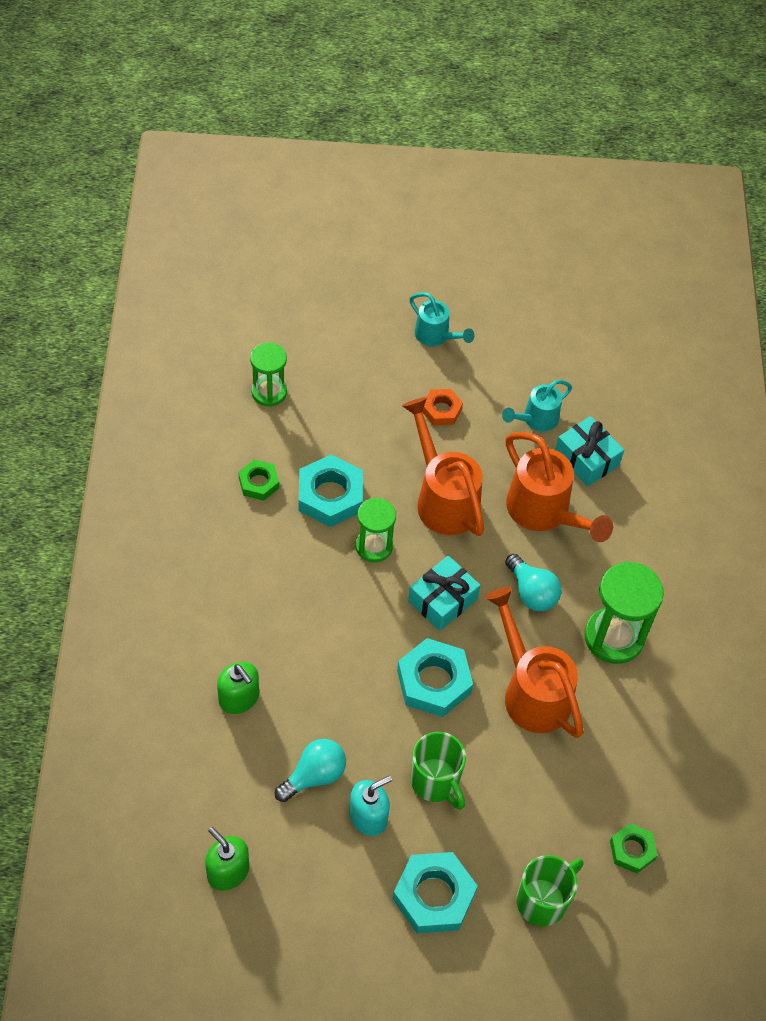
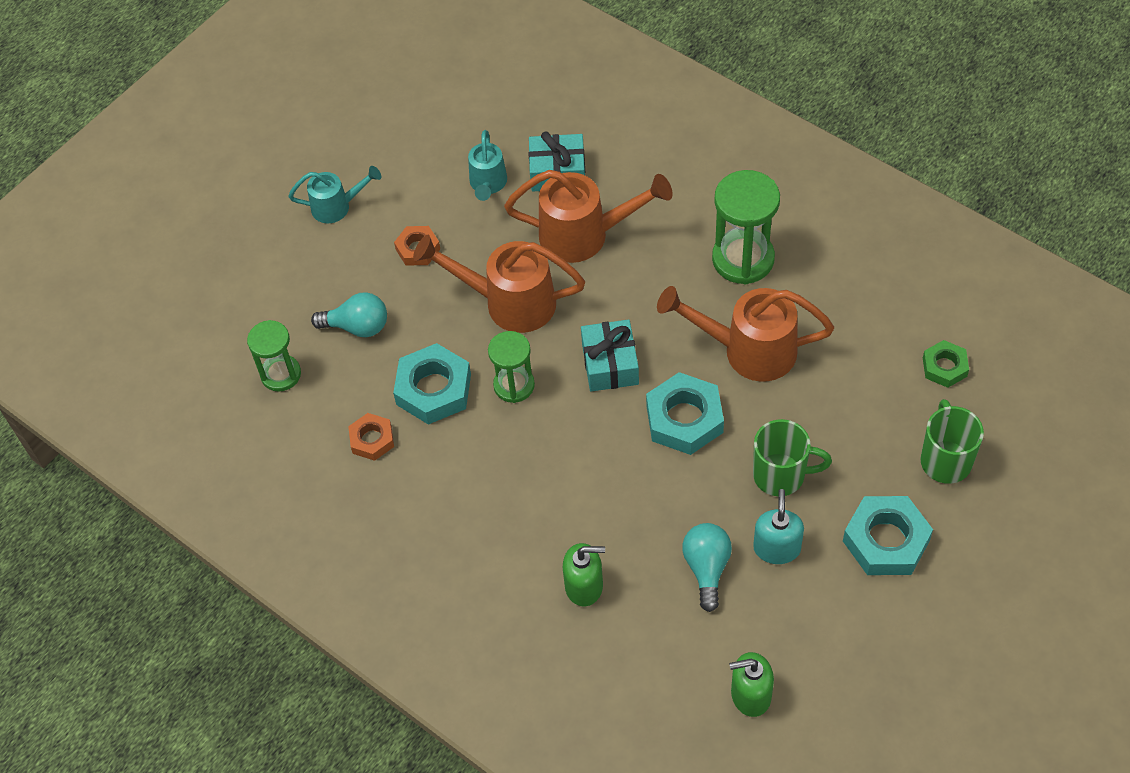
camera: 45 degrees left, 0 degrees up
(259, 483) = (372, 440): green nut -> orange nut
(531, 592) = (654, 292): turquoise light bulb -> turquoise light bulb (357, 326)

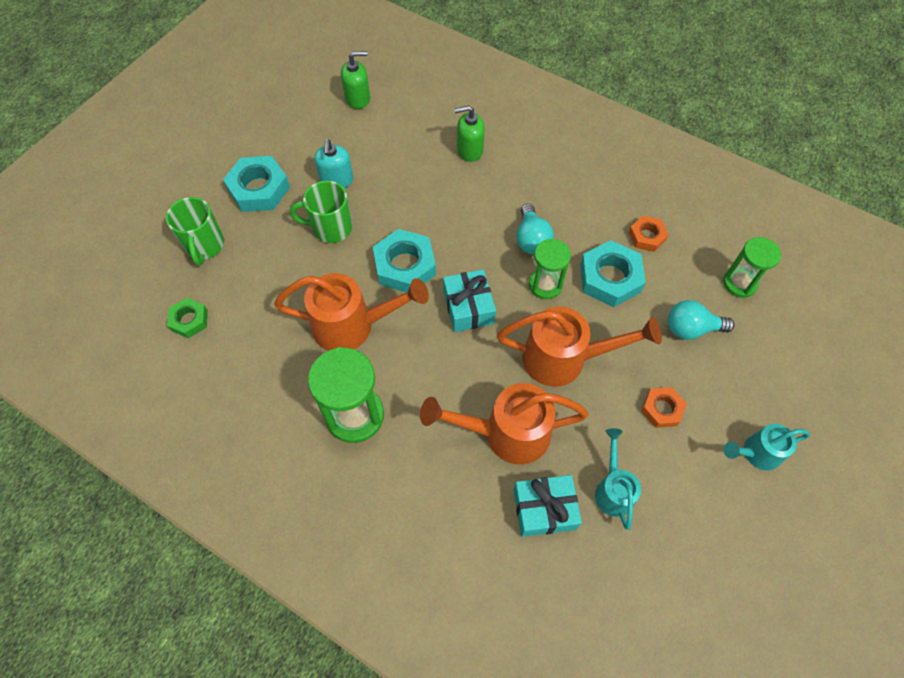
camera: 170 degrees right, 5 degrees up
(707, 568) = (386, 165): turquoise light bulb -> turquoise light bulb (531, 239)

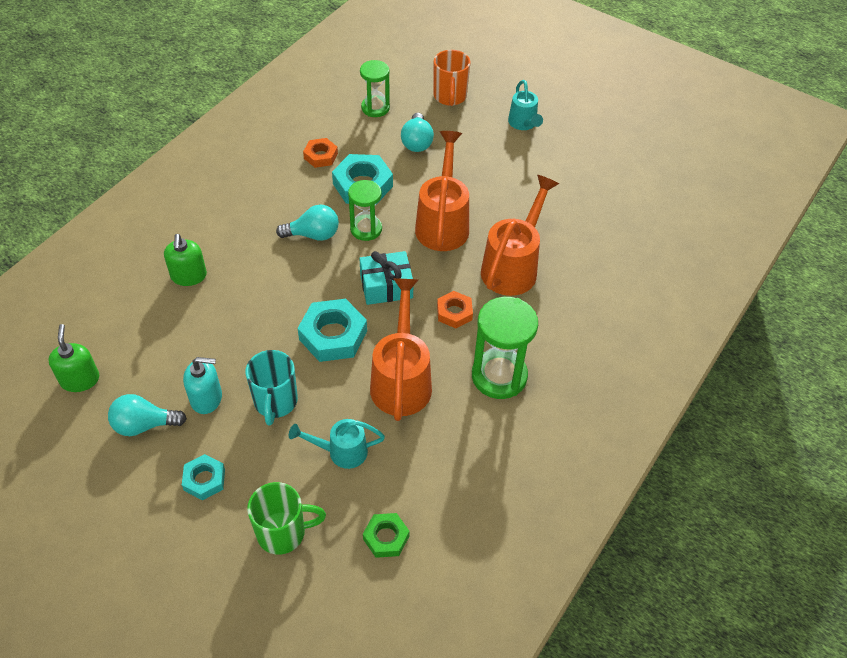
camera: 90 degrees left, 10 degrees down
(259, 189) = (204, 480): turquoise nut -> turquoise nut, size x0.58
(313, 144) = (144, 425): none -> turquoise light bulb
(331, 228) = (275, 402): green mug -> turquoise mug
(506, 433) = (513, 266): orange watering can -> orange watering can turned 150 degrees counterclockwise
(544, 509) = (576, 247): turquoise gift -> none
(613, 489) = (557, 205): turquoise watering can -> turquoise watering can (341, 452)
(662, 409) = (489, 169): orange nut -> orange nut (454, 312)
(784, 363) = (450, 97): none -> orange mug

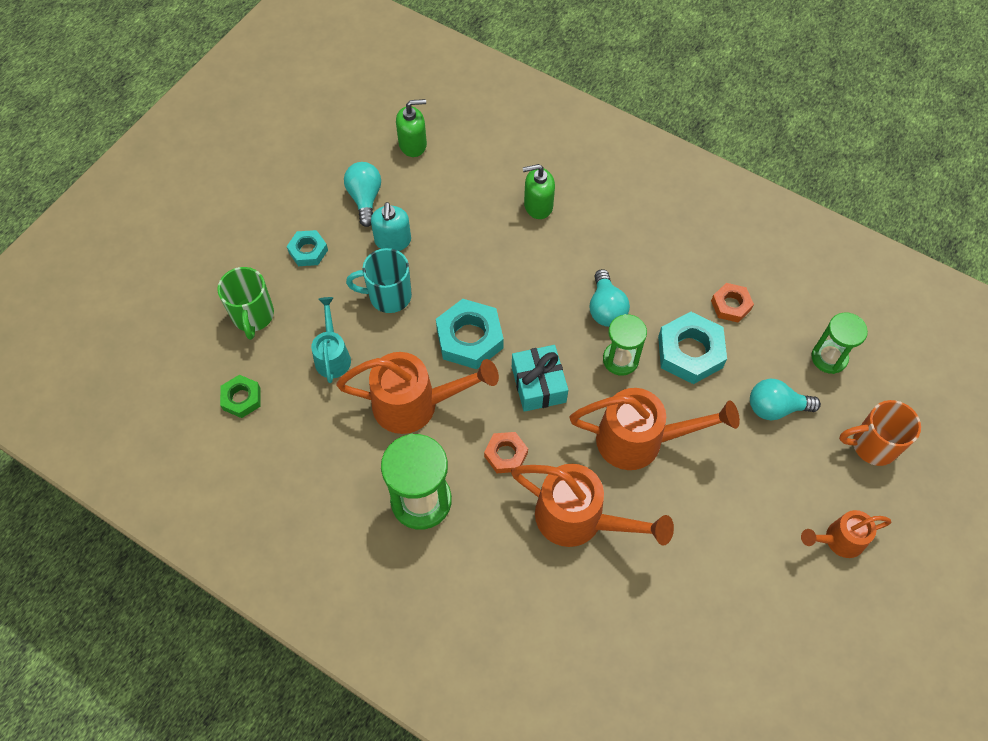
camera: 90 degrees right, 10 degrees up
(523, 124) = (838, 540): turquoise watering can -> orange watering can

